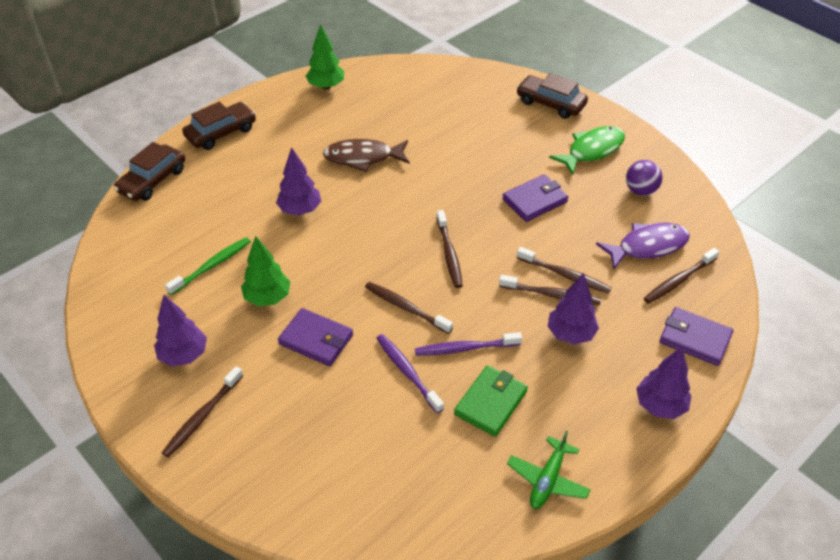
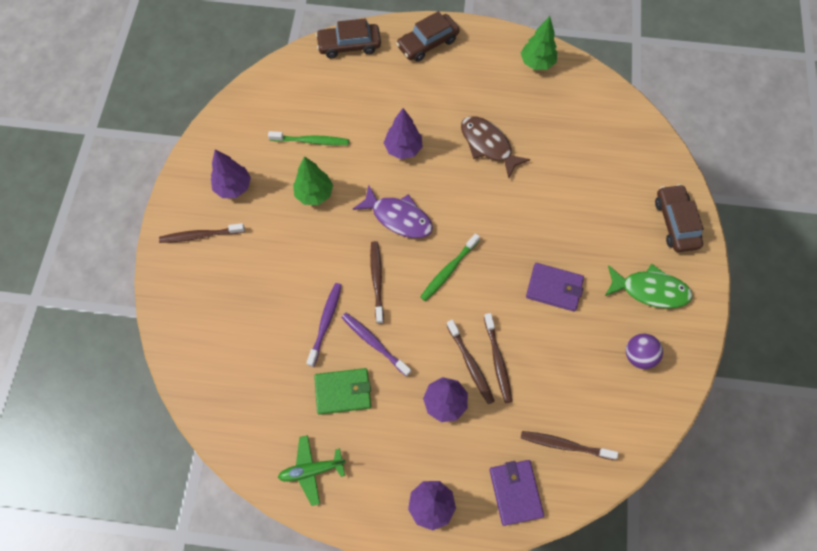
camera: 50 degrees right, 20 degrees up
(221, 133) = (427, 43): brown car -> brown car turned 135 degrees clockwise
(316, 339) = (306, 249): purple wallet -> none
(449, 254) = (448, 270): brown toothbrush -> green toothbrush
(647, 246) = (580, 400): purple fish -> purple fish (398, 217)

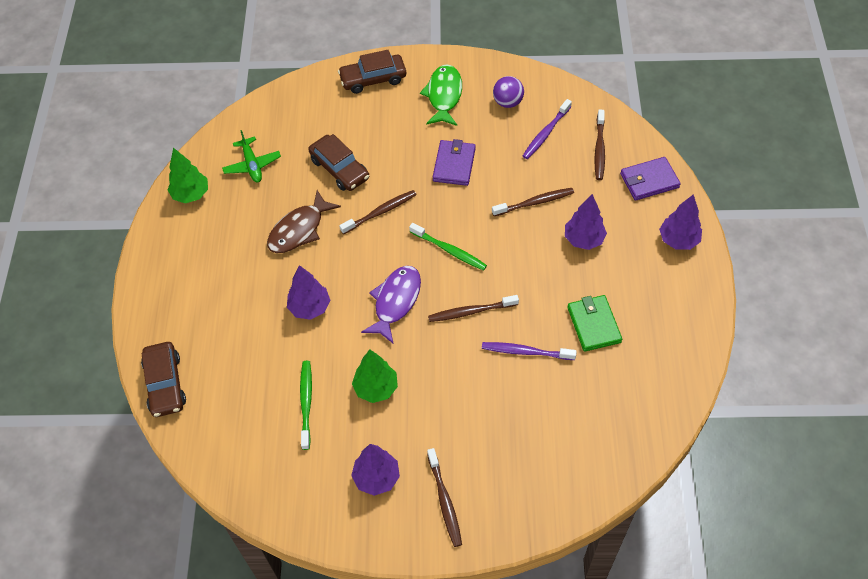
camera: 95 degrees left, 10 degrees down
(311, 470) = (675, 339): green plane -> green plane (252, 165)
(374, 343) = (538, 305): purple toothbrush -> purple toothbrush (545, 133)
(427, 43) = (163, 301): brown car -> brown car (339, 169)
(470, 365) = (543, 223): brown toothbrush -> brown toothbrush (380, 212)

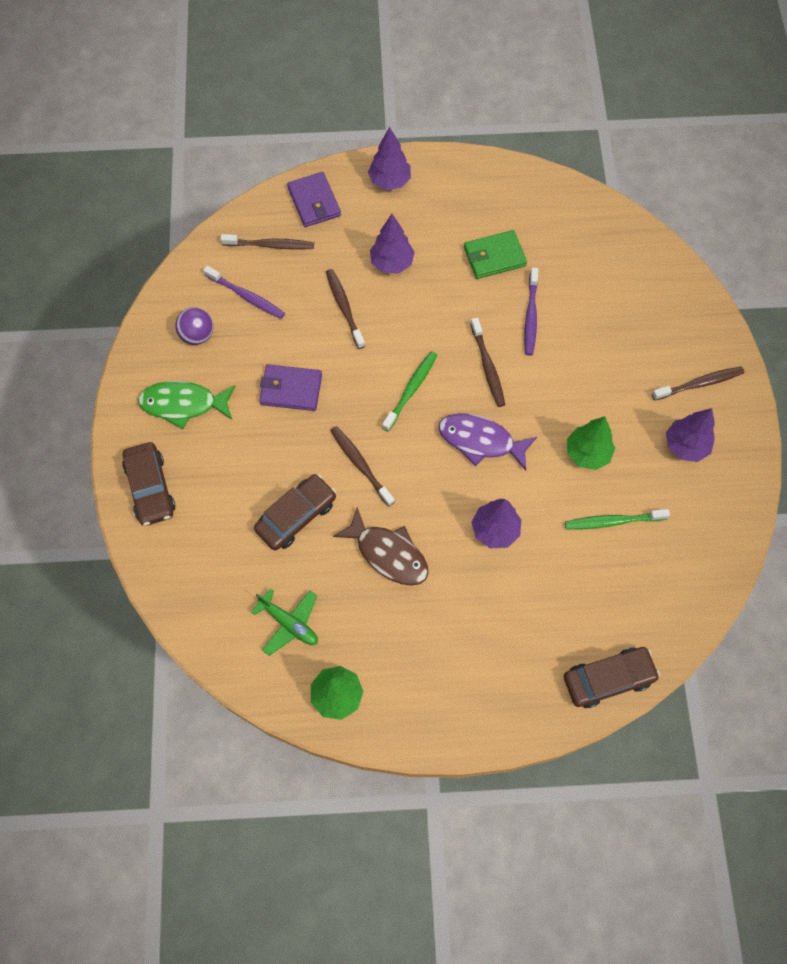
camera: 95 degrees left, 10 degrees up
(252, 165) = (289, 623): green plane -> green plane turned 60 degrees clockwise

